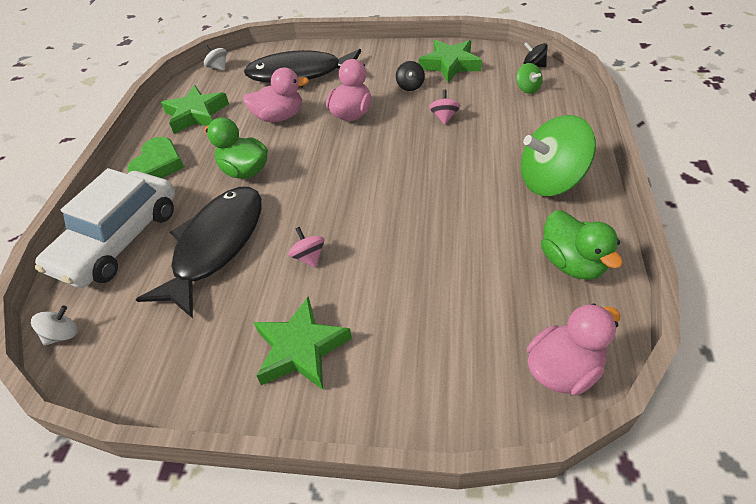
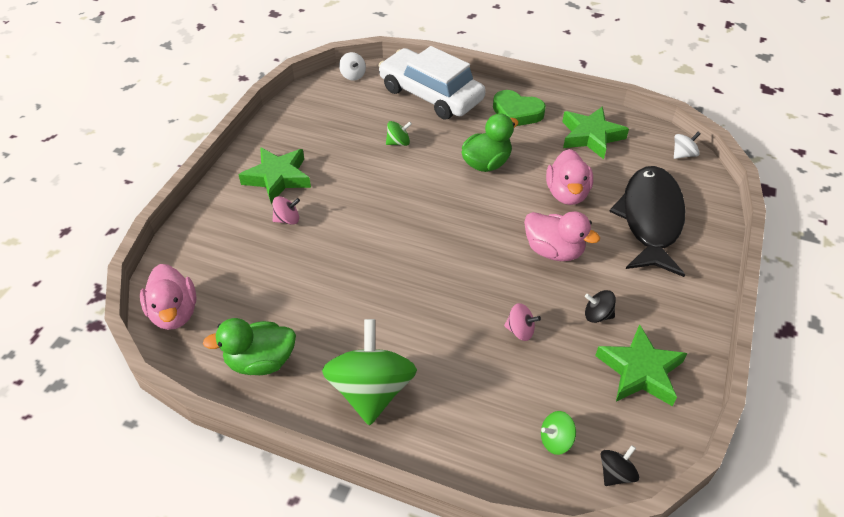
camera: 100 degrees right, 0 degrees up
(216, 246) = (398, 142): black fish -> green spinning top
(309, 257) = (360, 192): pink spinning top -> pink spinning top (287, 219)

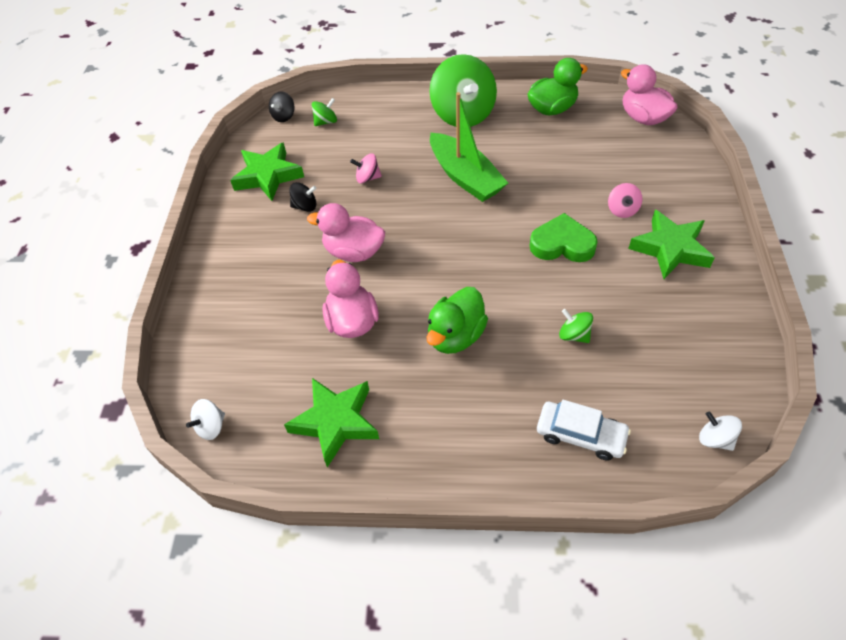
camera: 165 degrees right, 5 degrees up
(287, 219) = (622, 210): pink spinning top -> pink spinning top turned 60 degrees counterclockwise
(398, 142) = (574, 335): green spinning top -> green spinning top turned 75 degrees clockwise
(412, 298) = (465, 177): none -> green boat
(431, 94) = (580, 435): white car -> white car, size x0.53
(516, 113) = (446, 436): green heart -> green heart (562, 244)
(650, 219) = (257, 315): black fish -> none

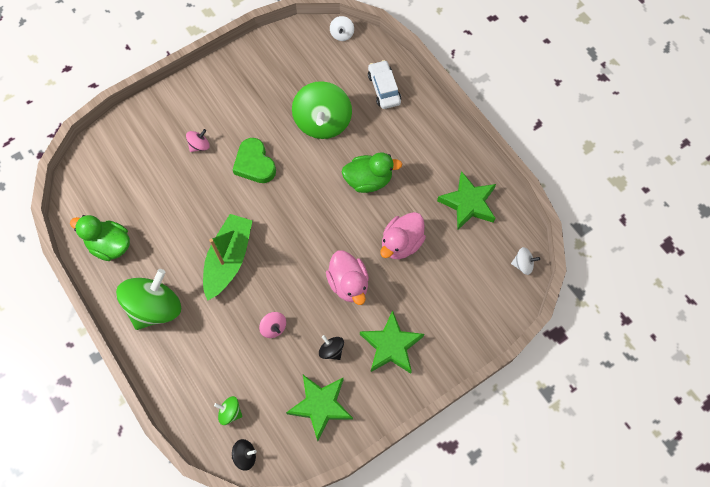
camera: 130 degrees left, 15 degrees up
(574, 335) = (322, 122): green spinning top -> green spinning top, size x2.27
(643, 118) = (86, 177): pink duck -> none
(670, 249) = (218, 105): green star -> green star (391, 345)

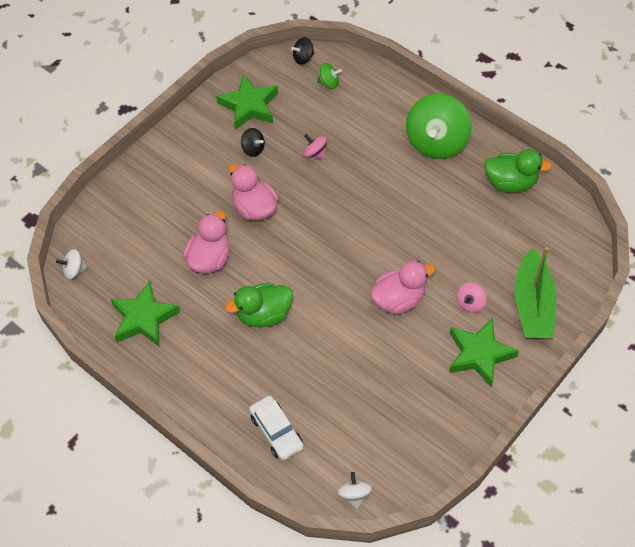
camera: 165 degrees right, 10 degrees down
(228, 259) = (384, 199): green boat -> green boat (532, 305)
(254, 164) = (398, 299): green heart -> pink duck
(322, 122) = (338, 368): green spinning top -> none
(391, 345) = (197, 166): green star -> green star (479, 354)

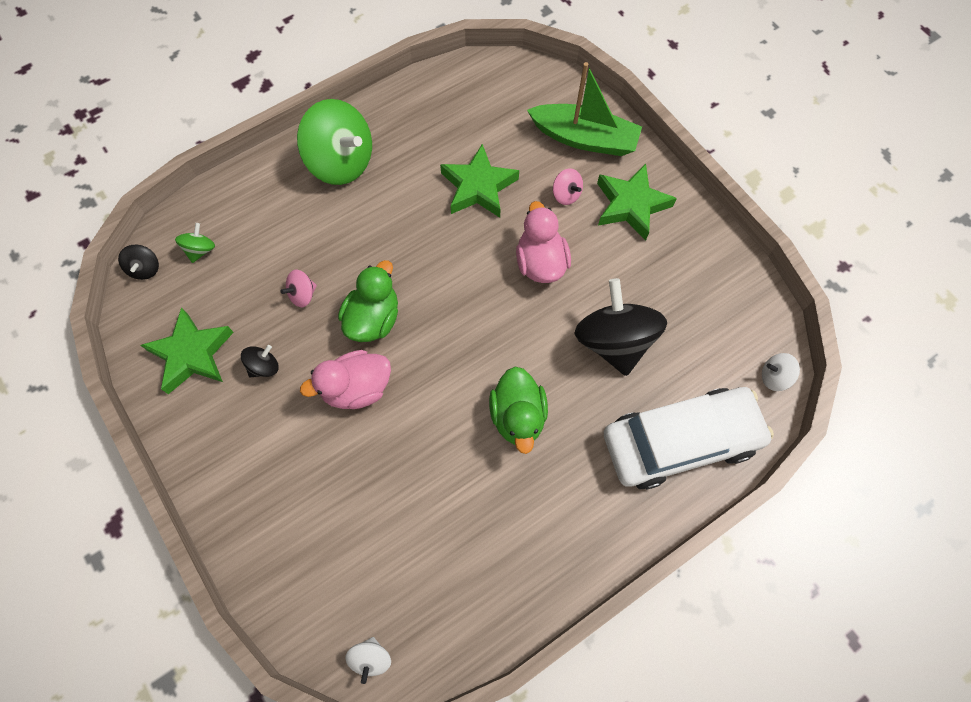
camera: 75 degrees left, 10 degrees up
(144, 318) = (479, 571): green star -> green star (478, 187)
(209, 259) = (415, 463): pink duck -> none
(276, 431) = (680, 441): white car -> white car, size x1.89
(346, 367) = (614, 341): none -> black spinning top
(510, 182) = (425, 109): green duck -> green duck (373, 319)

